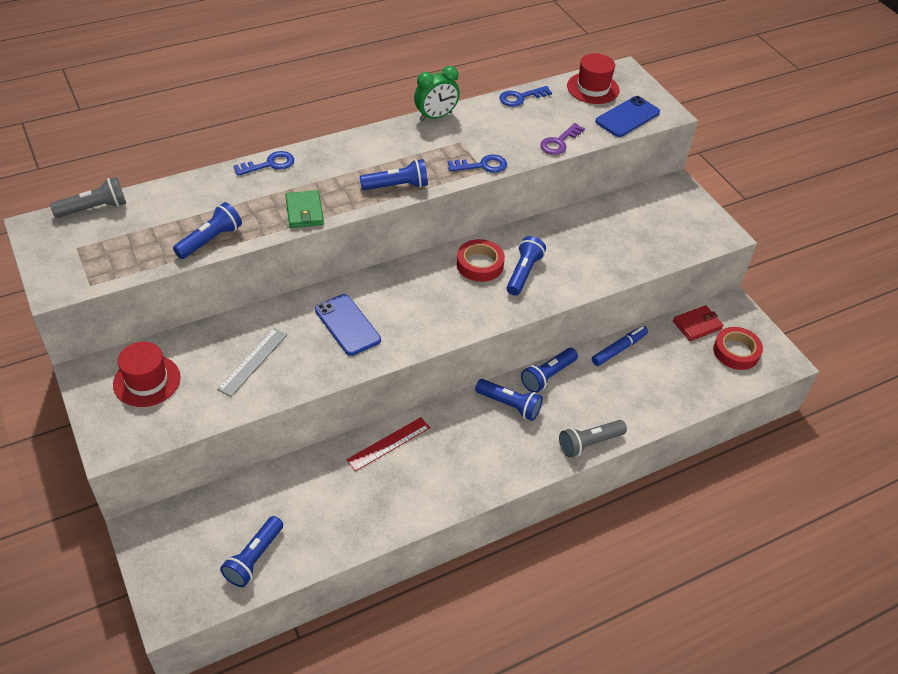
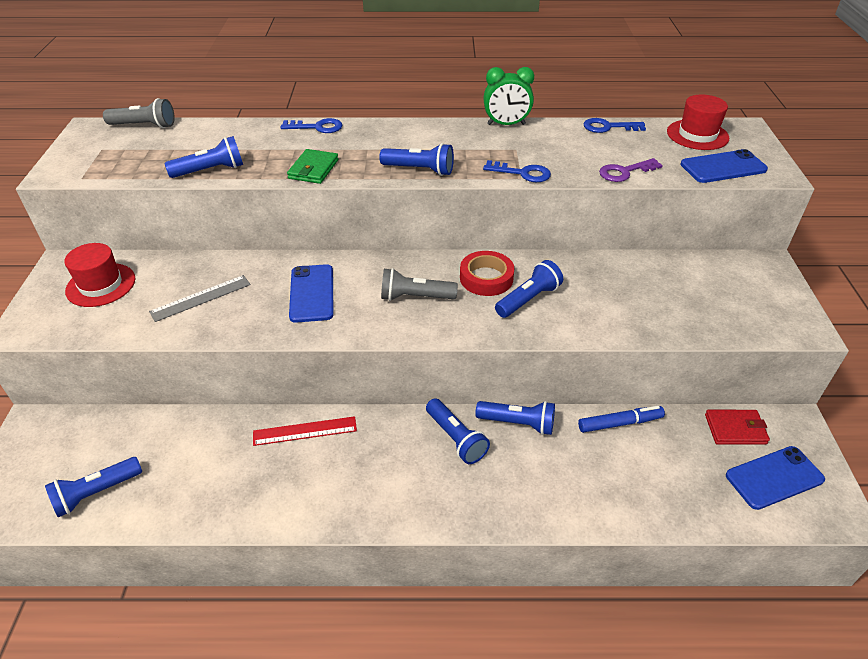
camera: 30 degrees right, 5 degrees down
(547, 376) = (518, 423): blue flashlight -> blue flashlight turned 150 degrees counterclockwise
(589, 443) = (521, 516): grey flashlight -> grey flashlight (415, 297)
(736, 352) = (774, 477): red tape -> blue phone

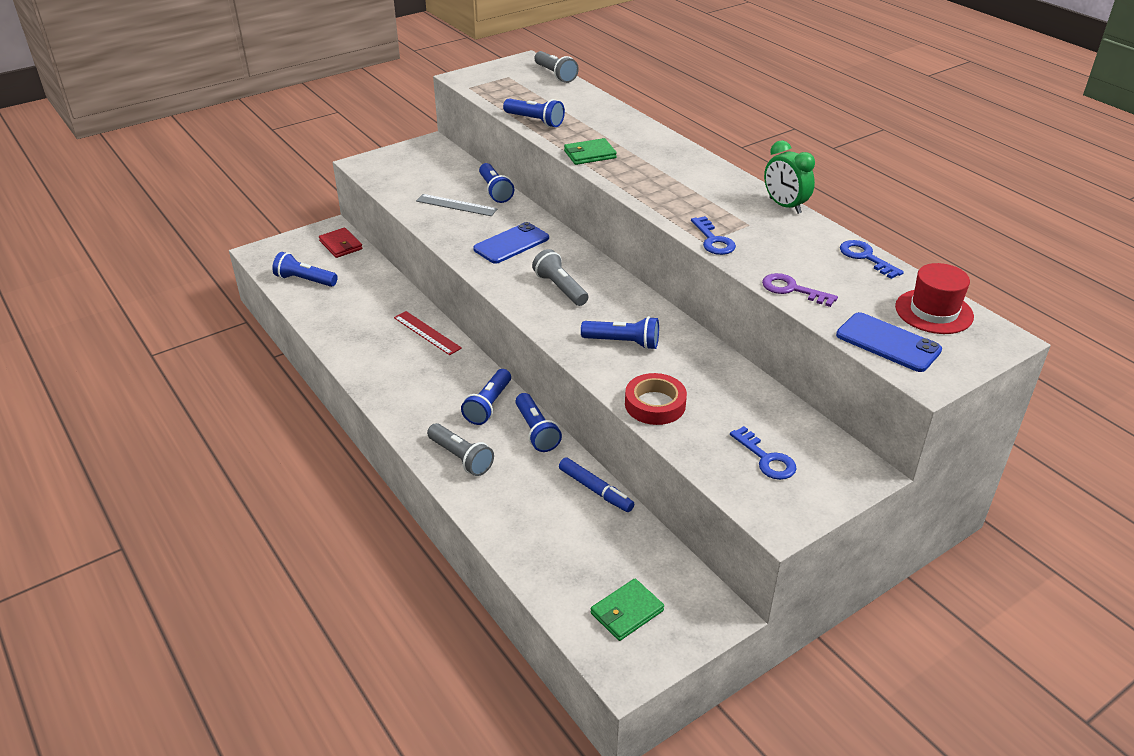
camera: 55 degrees right, 5 degrees down
(101, 285) = (427, 166): red hat -> none
(317, 127) = (649, 131): blue key -> blue key (766, 459)
(420, 170) = (650, 195): blue flashlight -> blue flashlight (495, 191)
(486, 278) = (625, 312): red tape -> red tape (655, 404)
(515, 495) = (461, 458): none -> grey flashlight
(735, 429) = (664, 568): red wallet -> red wallet (341, 245)
(774, 477) = (627, 612): blue phone -> green wallet

